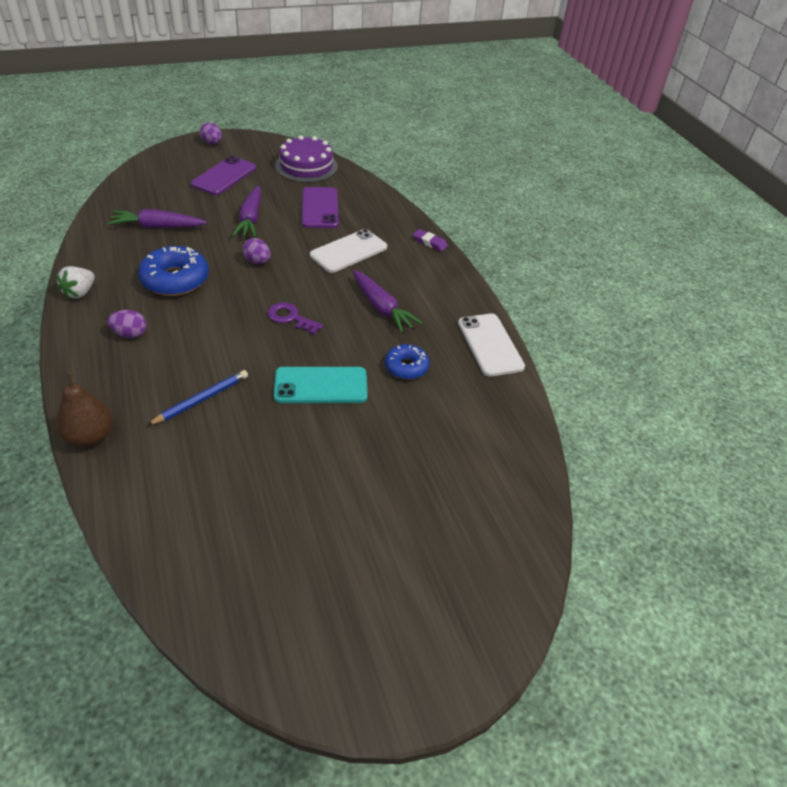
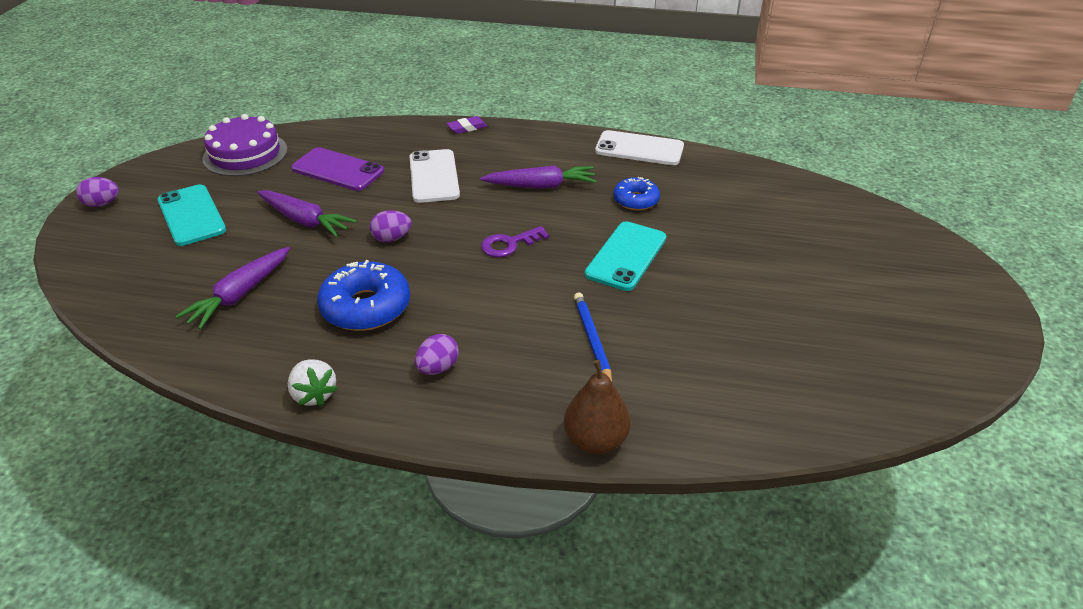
camera: 55 degrees left, 5 degrees down
(224, 176) = (191, 215): purple phone -> turquoise phone

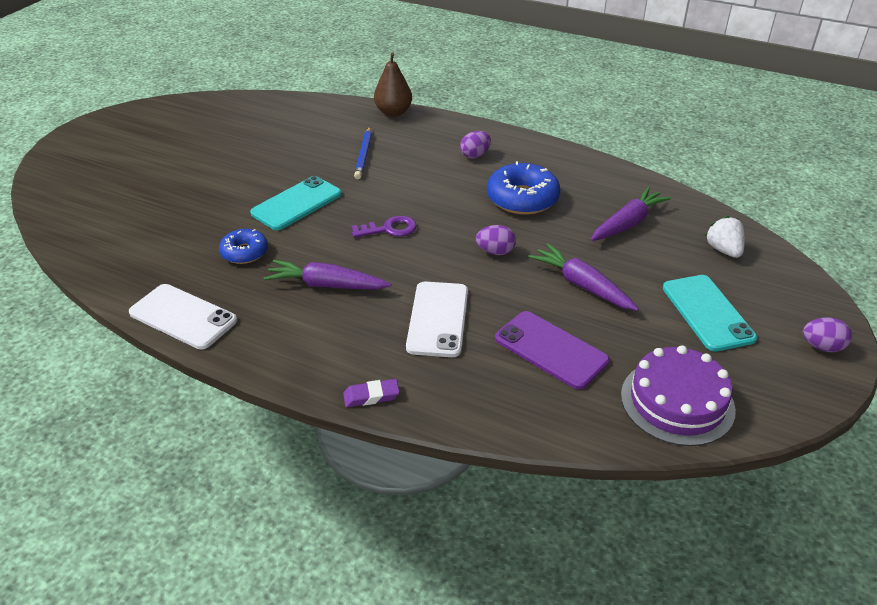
camera: 165 degrees left, 0 degrees up
(314, 394) = (558, 154): white strawberry -> white strawberry (723, 250)

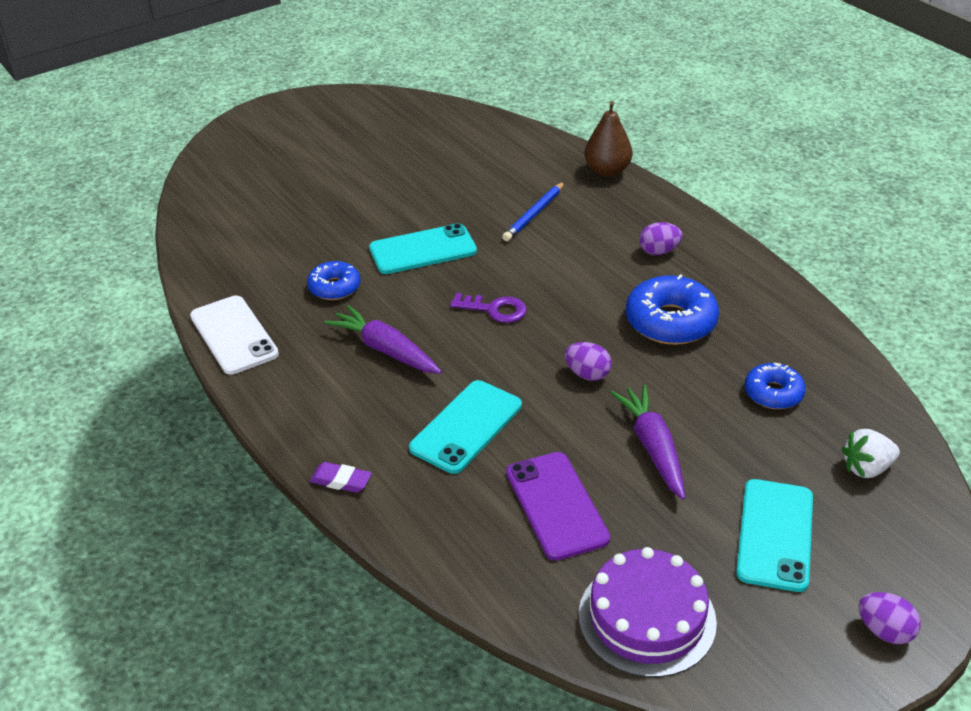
camera: 30 degrees right, 0 degrees up
(437, 319) = (466, 427): white phone -> turquoise phone
(628, 223) = (773, 393): purple carrot -> blue donut
(723, 250) = (866, 468): white strawberry -> white strawberry turned 120 degrees counterclockwise

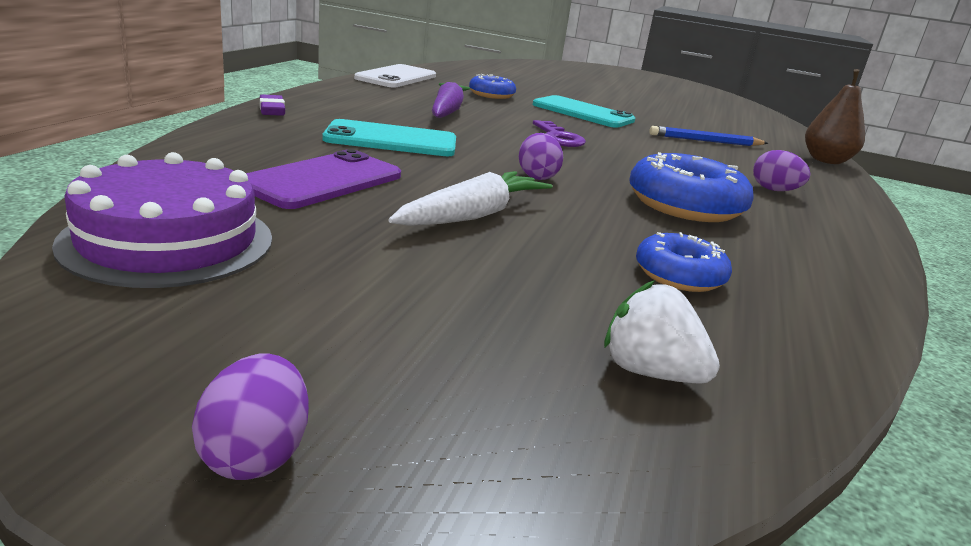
camera: 50 degrees right, 15 degrees down
(652, 447) = (473, 215): purple carrot -> white carrot
(775, 534) = (406, 309): turquoise phone -> none

